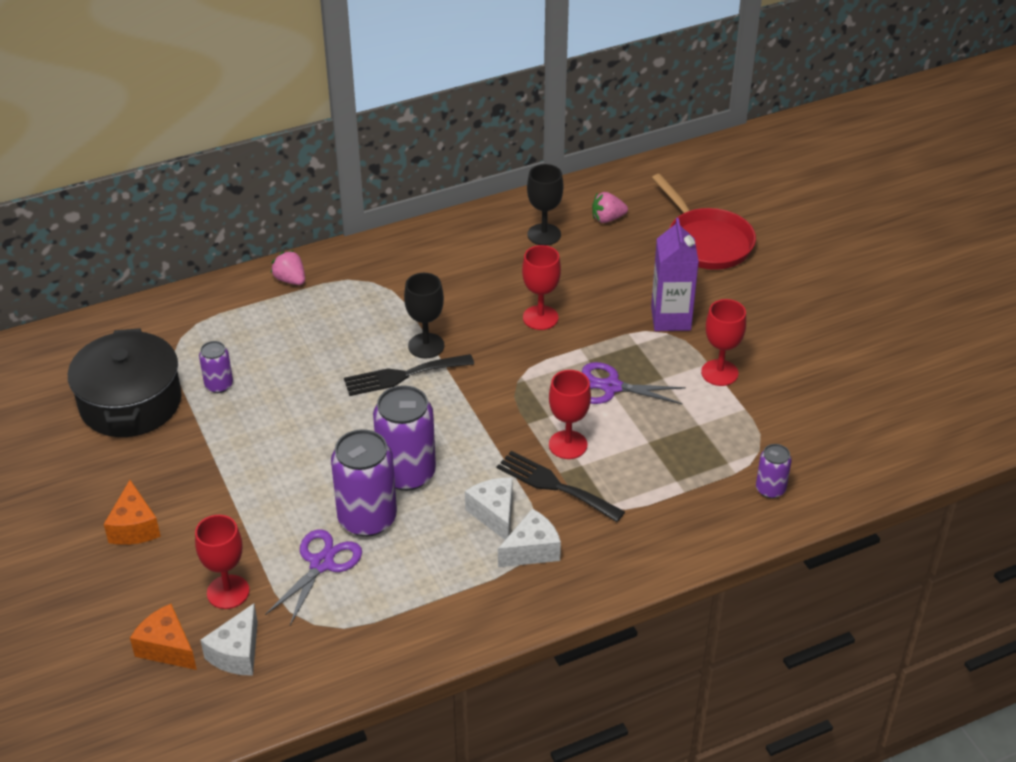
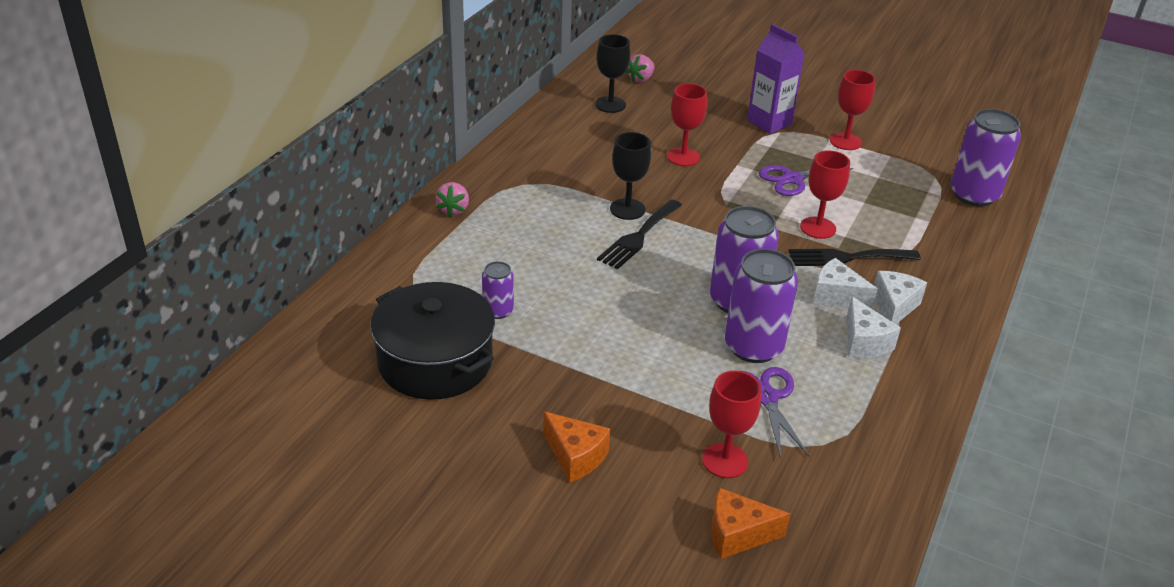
camera: 40 degrees left, 5 degrees down
(237, 653) = (798, 502): white cheese -> white cheese (864, 342)
(290, 280) = (453, 209): pink strawberry -> pink strawberry turned 90 degrees counterclockwise
(706, 242) = (725, 69): red pan -> none
(770, 489) = (974, 195): purple can -> purple can, size x1.92

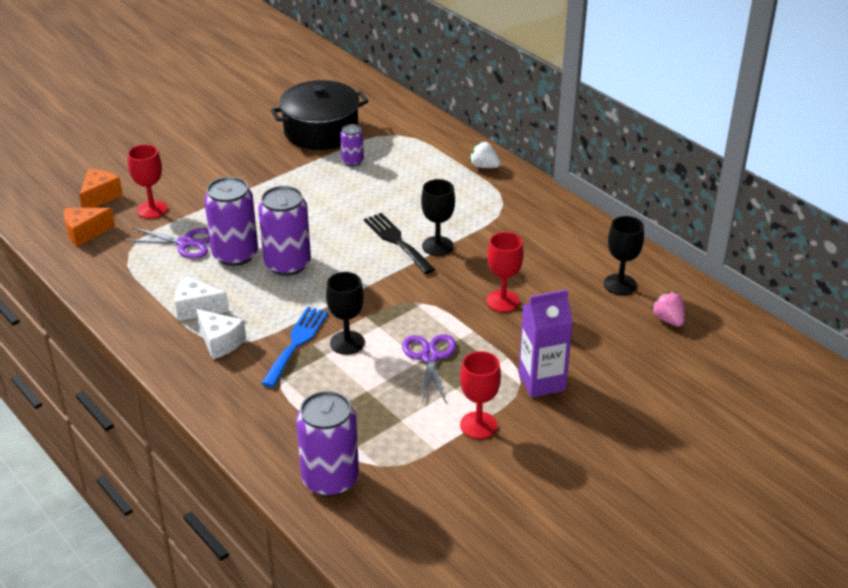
camera: 115 degrees right, 0 degrees up
(453, 209) = (484, 166): pink strawberry -> white strawberry
(575, 456) = (203, 160): orange cheese -> orange cheese (85, 233)
(818, 228) = (347, 343): red goblet -> black goblet
(836, 296) = (255, 316): white cheese -> none
(847, 257) = (296, 343): black fork -> blue fork

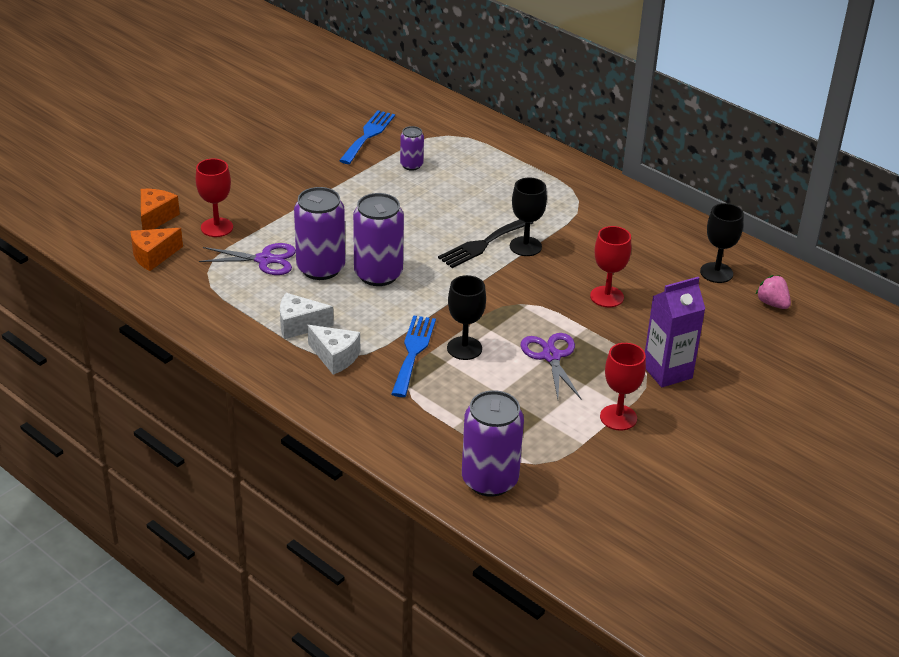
camera: 10 degrees left, 0 degrees up
(321, 131) = (368, 135): black pot -> blue fork
(397, 241) = (483, 244): black fork -> black fork turned 90 degrees counterclockwise
(484, 166) = (548, 163): white strawberry -> none

